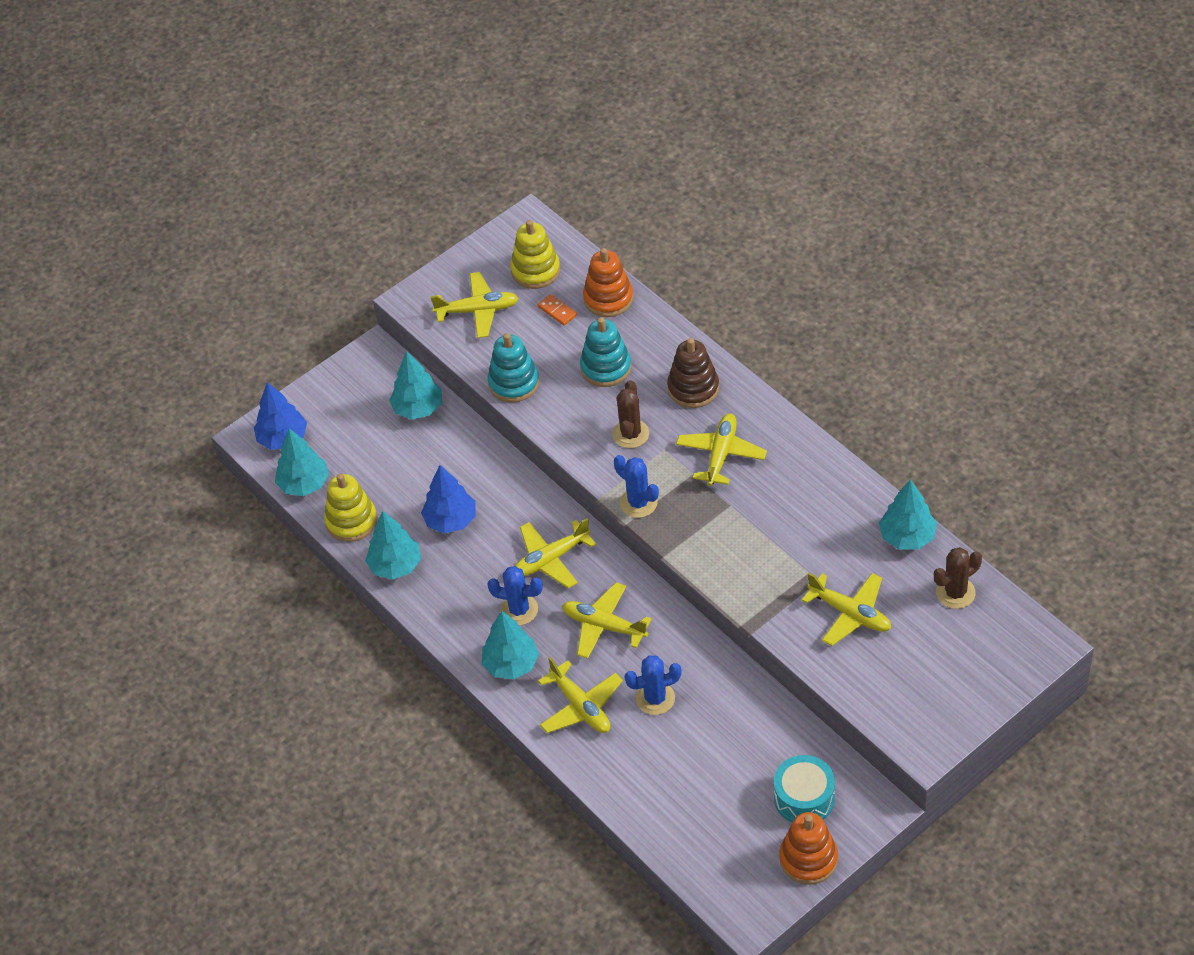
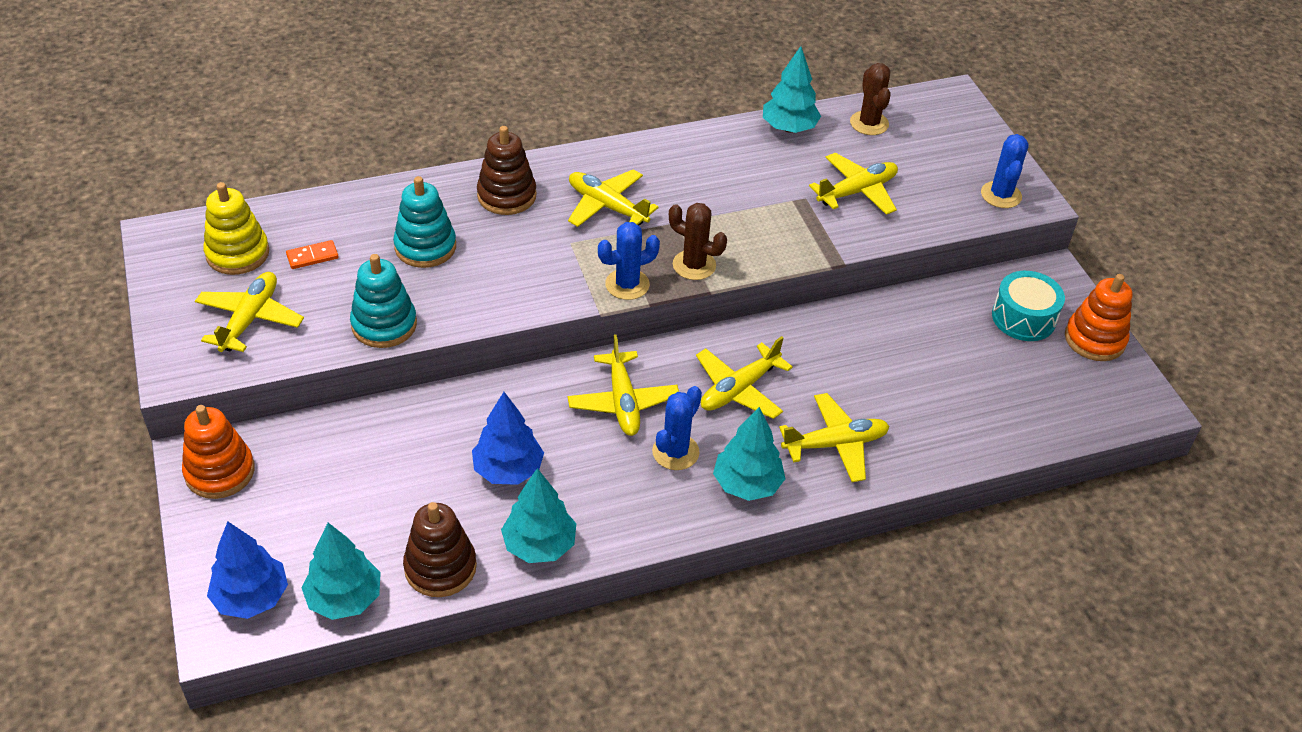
camera: 75 degrees left, 5 degrees down
(351, 521) = (440, 567): yellow stacking toy -> brown stacking toy
(418, 408) = (317, 444): turquoise tree -> none
(608, 298) = (332, 213): orange stacking toy -> orange stacking toy (220, 472)
(630, 434) = (531, 259): brown cactus -> brown cactus (694, 265)
(655, 698) = (854, 382): blue cactus -> blue cactus (1001, 195)

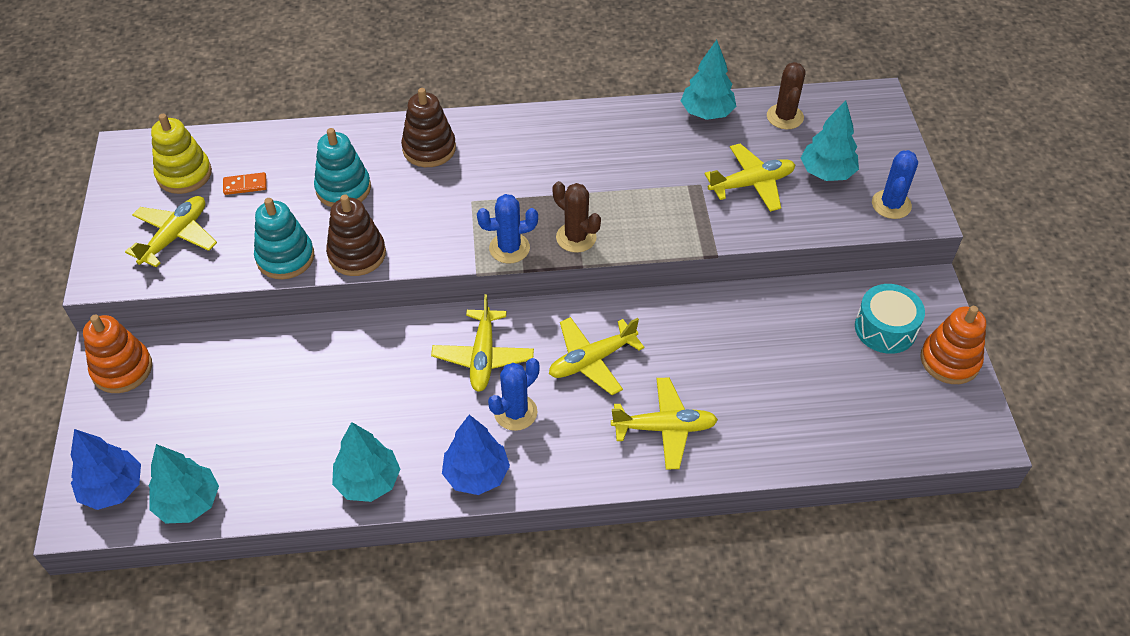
camera: 15 degrees right, 5 degrees up
(440, 567) = (277, 488): brown stacking toy -> brown stacking toy (357, 254)
(508, 470) = (363, 406): blue tree -> blue tree (476, 474)
(607, 206) = (515, 170): yellow plane -> none
(747, 484) = (571, 454): turquoise tree -> turquoise tree (827, 173)

